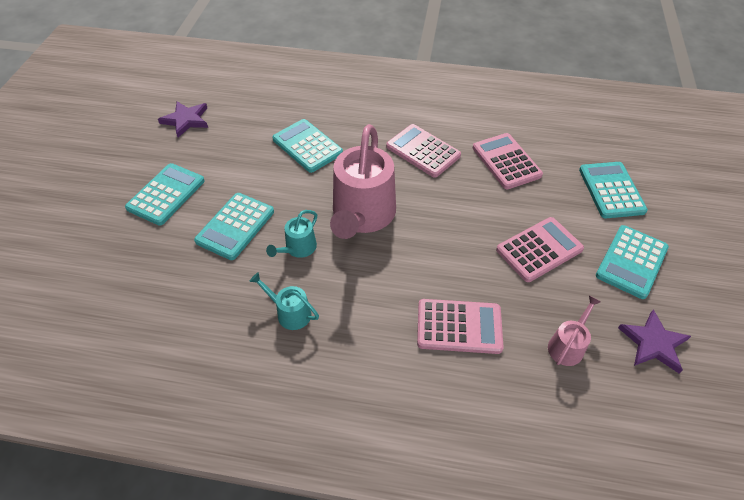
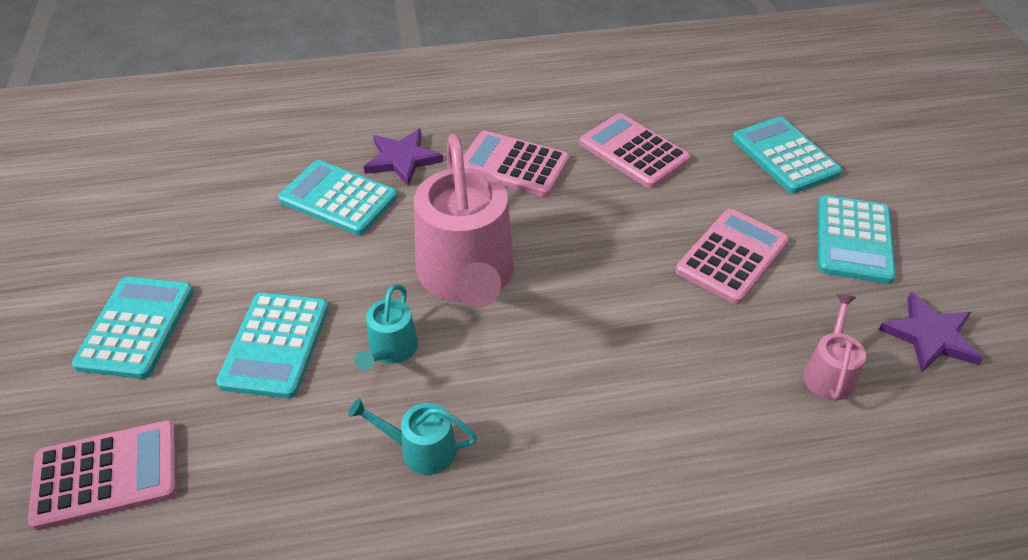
camera: 20 degrees left, 5 degrees down
(186, 120) = (122, 206): purple star -> purple star (402, 159)
(459, 326) = (676, 392): pink calculator -> pink calculator (106, 475)

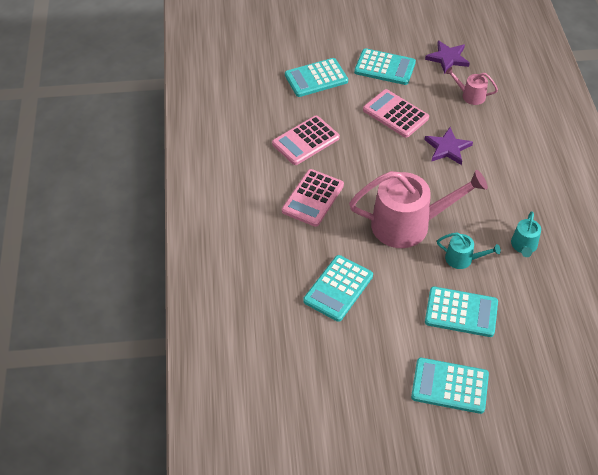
camera: 85 degrees left, 5 degrees up
(106, 475) = (551, 380): pink calculator -> none
(402, 159) = (301, 255): purple star -> purple star (447, 148)

